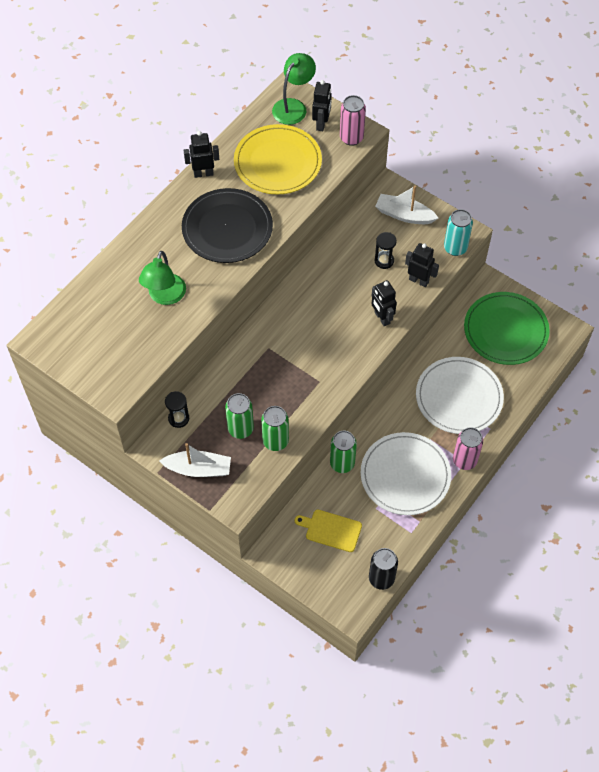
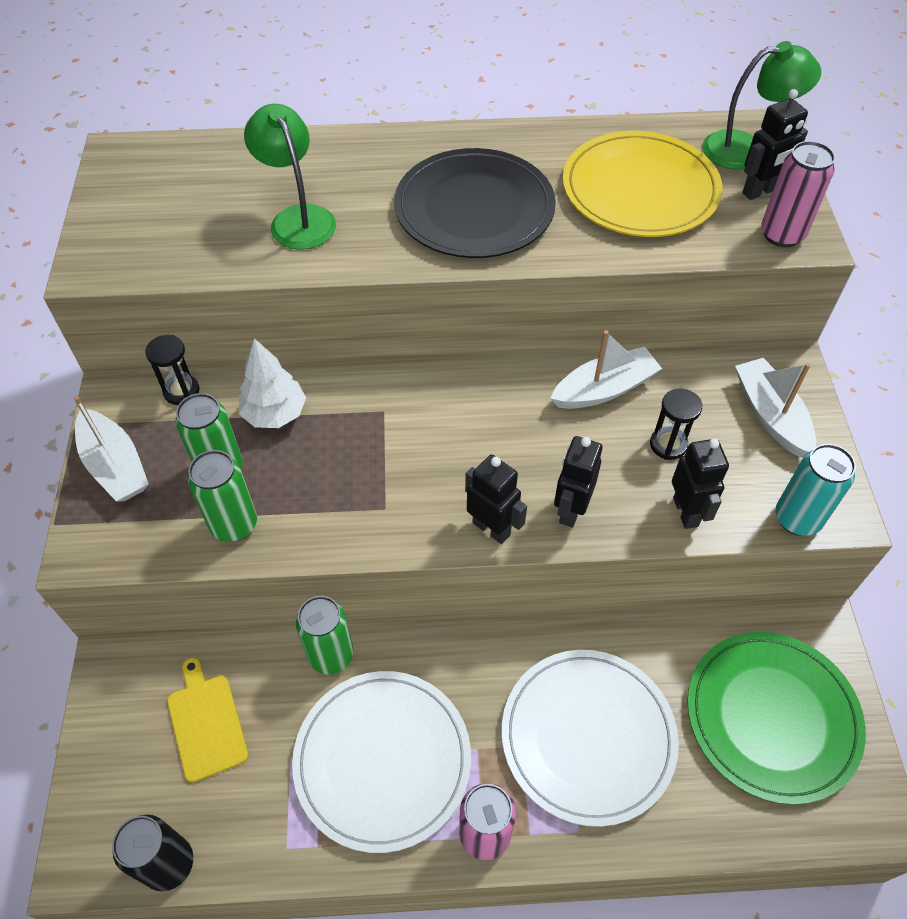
camera: 50 degrees right, 5 degrees down
(165, 296) = (298, 218): green lamp -> green lamp turned 90 degrees clockwise
(203, 173) = (532, 136): black robot -> black robot (491, 528)
(229, 389) = (275, 414): none -> white tree
(336, 260) = (604, 389): none -> white boat

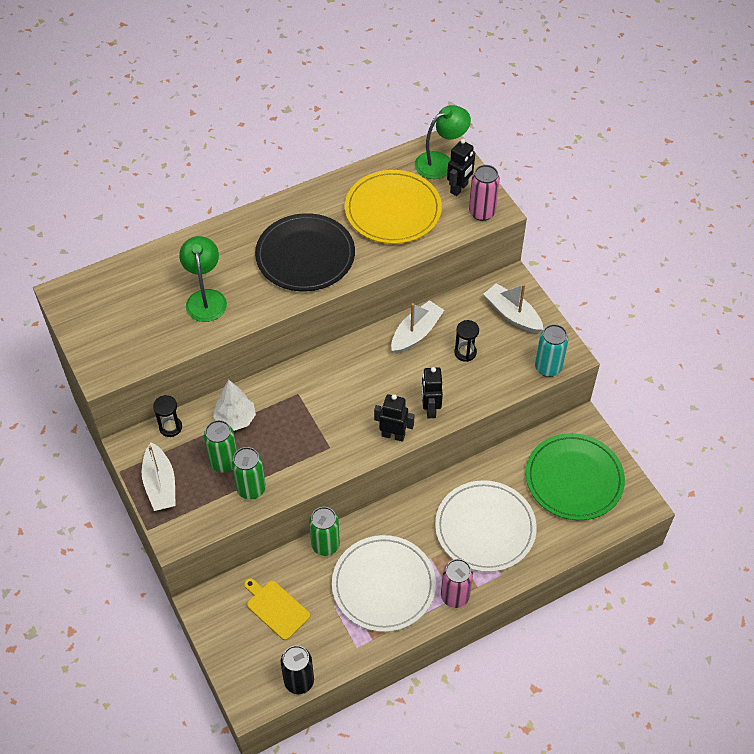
camera: 25 degrees left, 0 degrees up
(115, 465) = (160, 484): white boat -> white boat turned 45 degrees clockwise
(298, 218) = (206, 298): green lamp -> green lamp turned 45 degrees clockwise
(686, 512) = (490, 386): black robot -> none

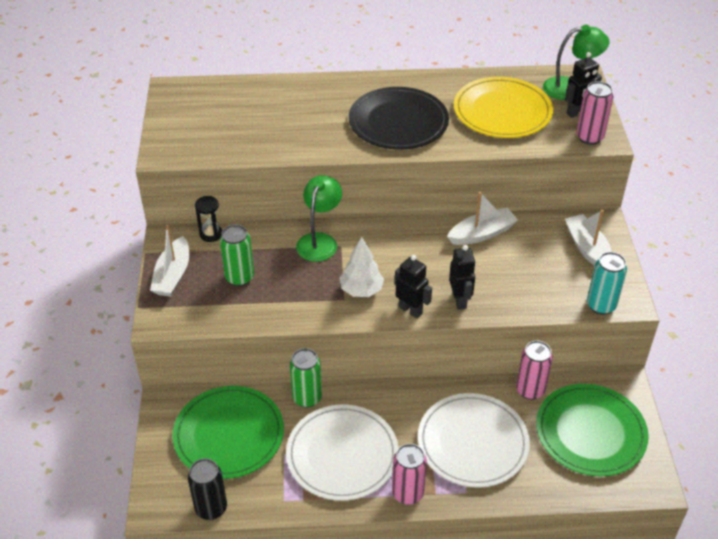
camera: 25 degrees right, 10 degrees down
(206, 298) = (288, 127): green lamp -> green lamp (319, 241)
(235, 419) = (271, 247): white tree -> white tree (361, 290)
(251, 489) = (250, 307): green can -> none
(276, 608) = (229, 434): yellow cutting board -> green plate
(430, 409) = (460, 300): black robot -> black robot turned 150 degrees clockwise
(465, 352) = (522, 265): black hourglass -> none
(509, 460) = (530, 390): none -> pink can

